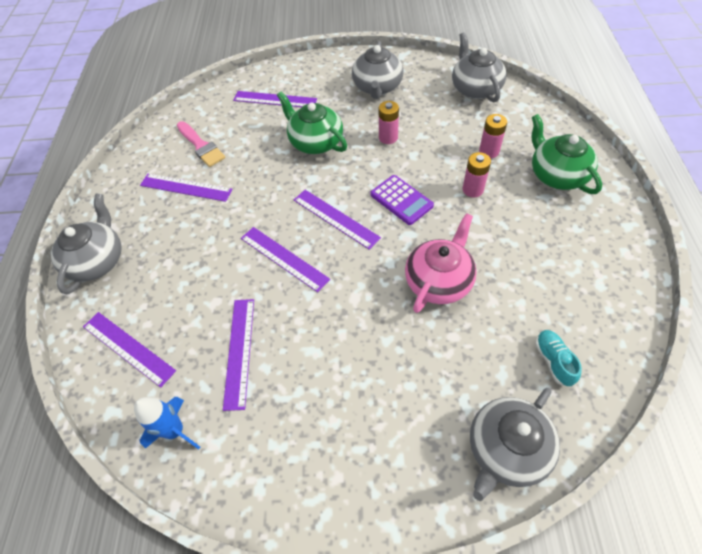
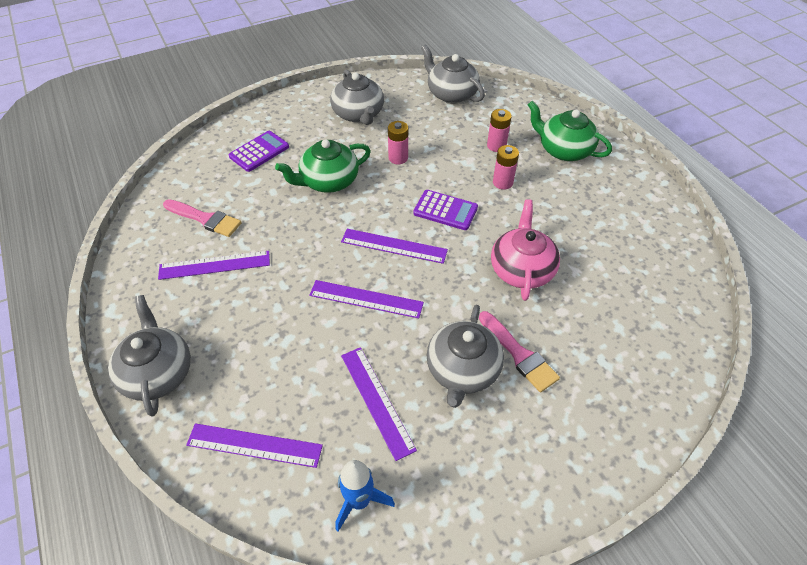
camera: 30 degrees left, 5 degrees down
(275, 100) = (259, 152): purple ruler -> purple calculator
(315, 142) = (328, 181): green teapot -> green teapot turned 45 degrees counterclockwise
(386, 361) = (519, 354): none -> pink brush
(506, 449) = (657, 384): grey teapot -> grey teapot (462, 370)
(553, 361) = (650, 301): turquoise shoe -> none

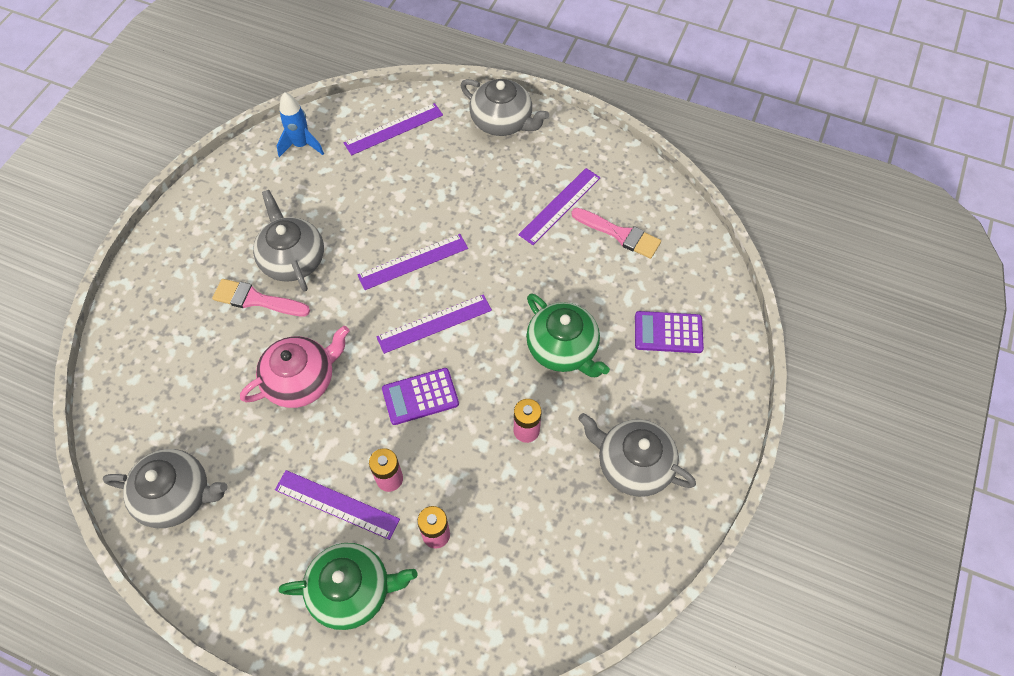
camera: 140 degrees right, 10 degrees up
(205, 219) = (619, 234): pink brush -> pink brush turned 135 degrees counterclockwise
(259, 152) = (668, 333): purple calculator -> purple calculator turned 90 degrees clockwise
(328, 181) = (563, 348): green teapot -> green teapot turned 120 degrees clockwise
(377, 401) = (338, 200): purple ruler -> purple ruler (336, 504)
(451, 94) = (563, 594): grey teapot -> grey teapot (176, 495)
(521, 269) = (301, 380): pink teapot -> pink teapot turned 90 degrees counterclockwise

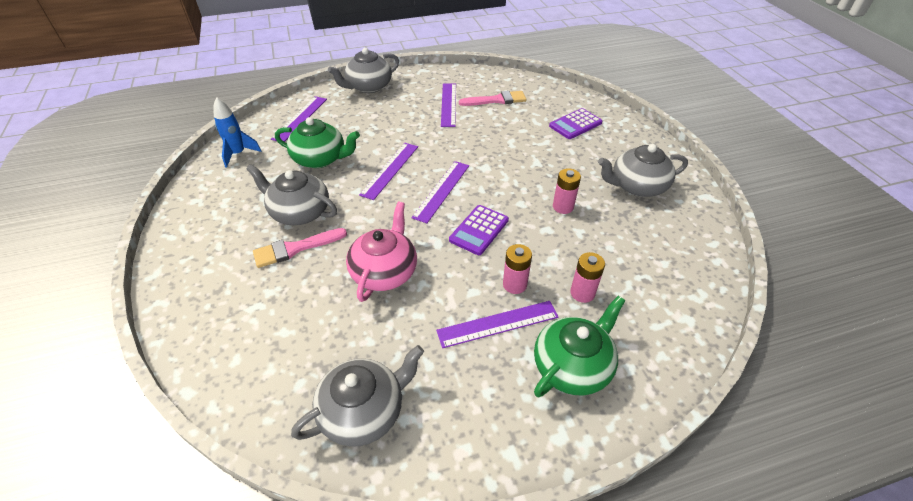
camera: 40 degrees left, 15 degrees down
(502, 121) = (369, 87): grey teapot -> grey teapot turned 150 degrees clockwise
(563, 348) = (532, 160): green teapot -> green teapot (320, 159)

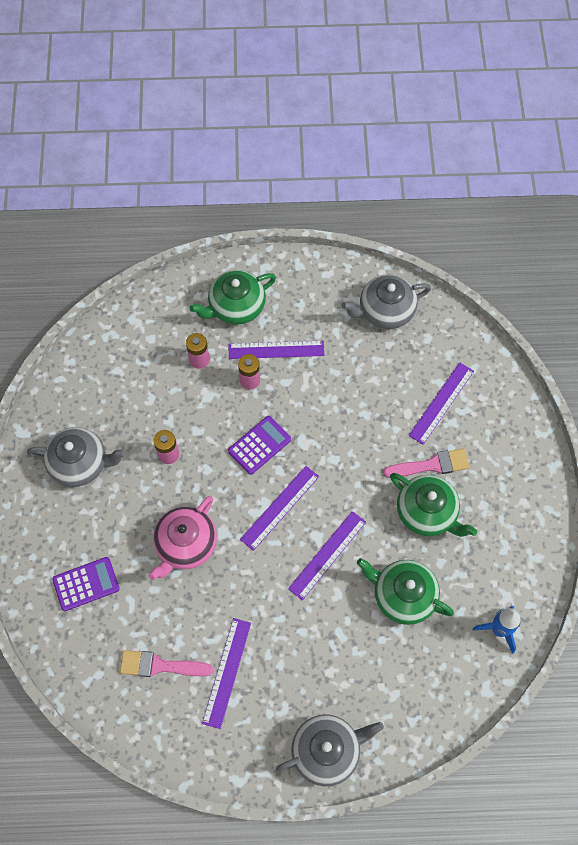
camera: 165 degrees left, 20 degrees up
(299, 212) = (427, 512): grey teapot -> green teapot
(300, 118) = (426, 690): purple ruler -> purple ruler (441, 403)
(385, 272) = (354, 419): pink teapot -> pink teapot (185, 544)

